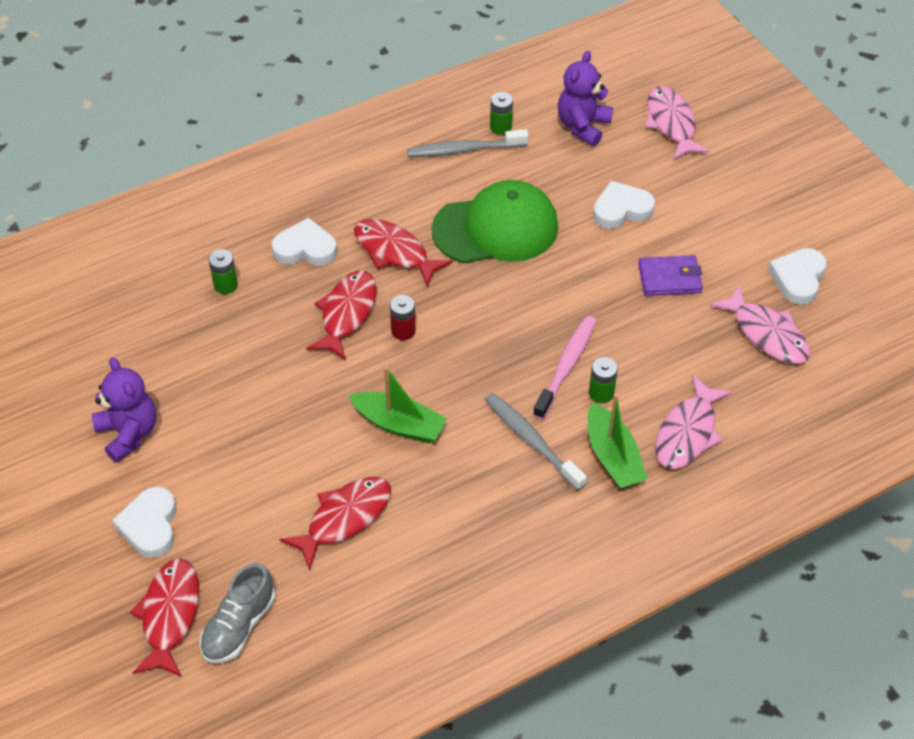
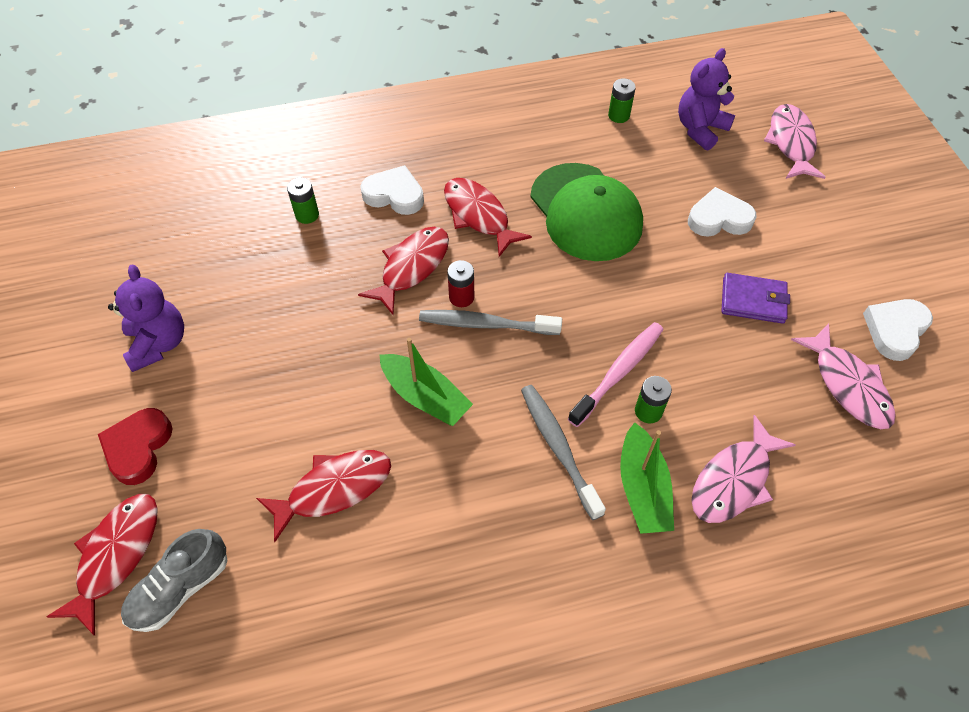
camera: 15 degrees right, 5 degrees up
(150, 525) = (138, 448): white heart -> red heart
(464, 150) = (577, 130): grey toothbrush -> grey toothbrush (486, 324)
(496, 228) = (586, 212): green cap -> green cap turned 60 degrees clockwise

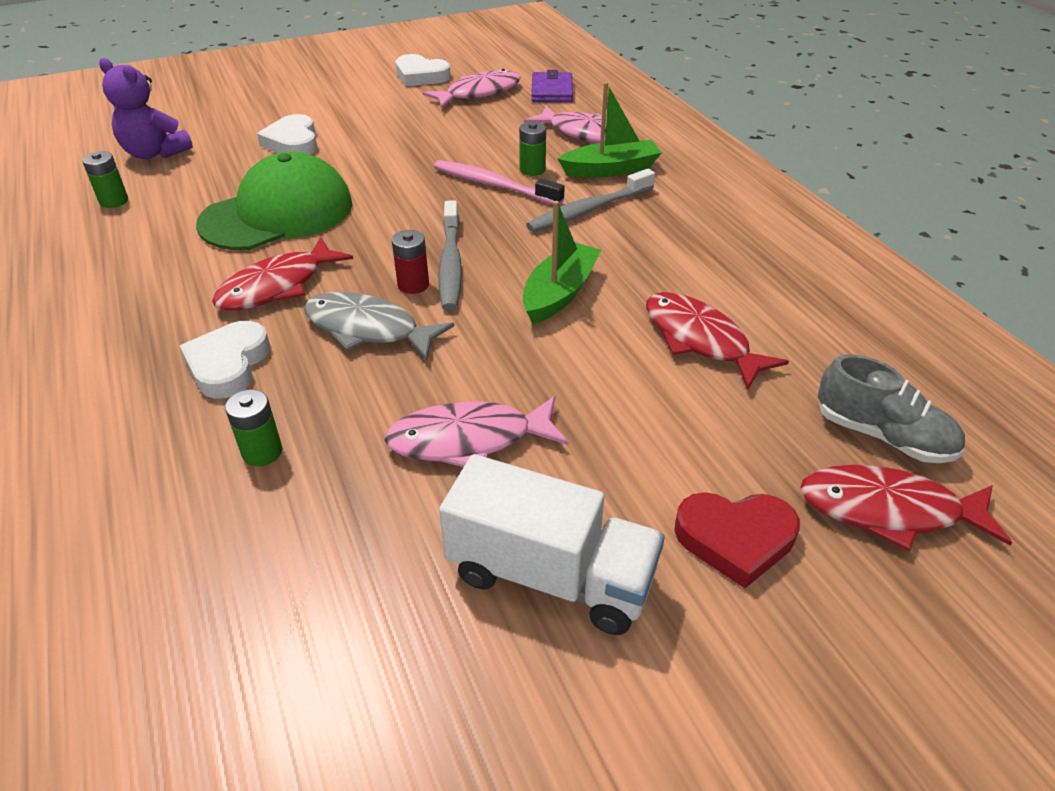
camera: 100 degrees left, 15 degrees down
(158, 343) = (550, 575): purple teddy bear -> white truck
(412, 267) = (368, 329): red fish -> grey fish
(753, 300) = (397, 127): purple wallet -> purple wallet (552, 91)
(791, 143) = (190, 109): pink fish -> pink fish (468, 440)

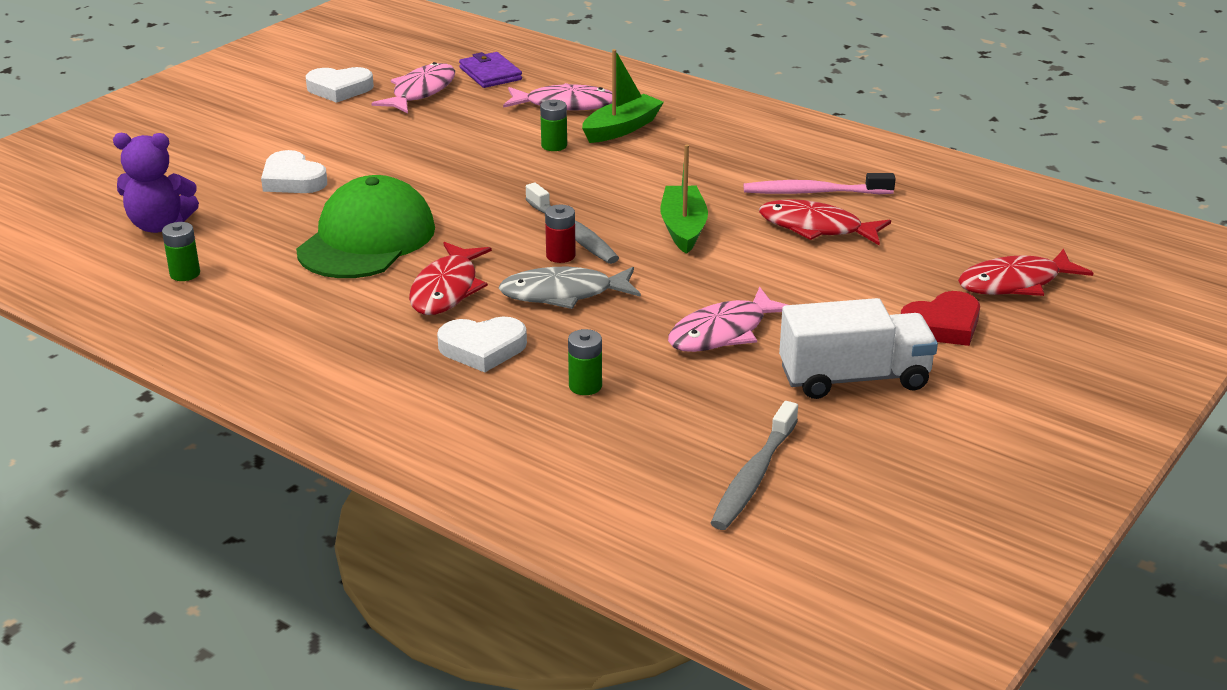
camera: 30 degrees left, 10 degrees down
(228, 364) = (482, 348): white heart -> white heart turned 75 degrees counterclockwise
(494, 185) = (536, 166): pink toothbrush -> pink toothbrush (814, 192)
(589, 210) = (639, 164): grey toothbrush -> grey toothbrush (754, 476)
(882, 435) = (980, 246): grey shoe -> none

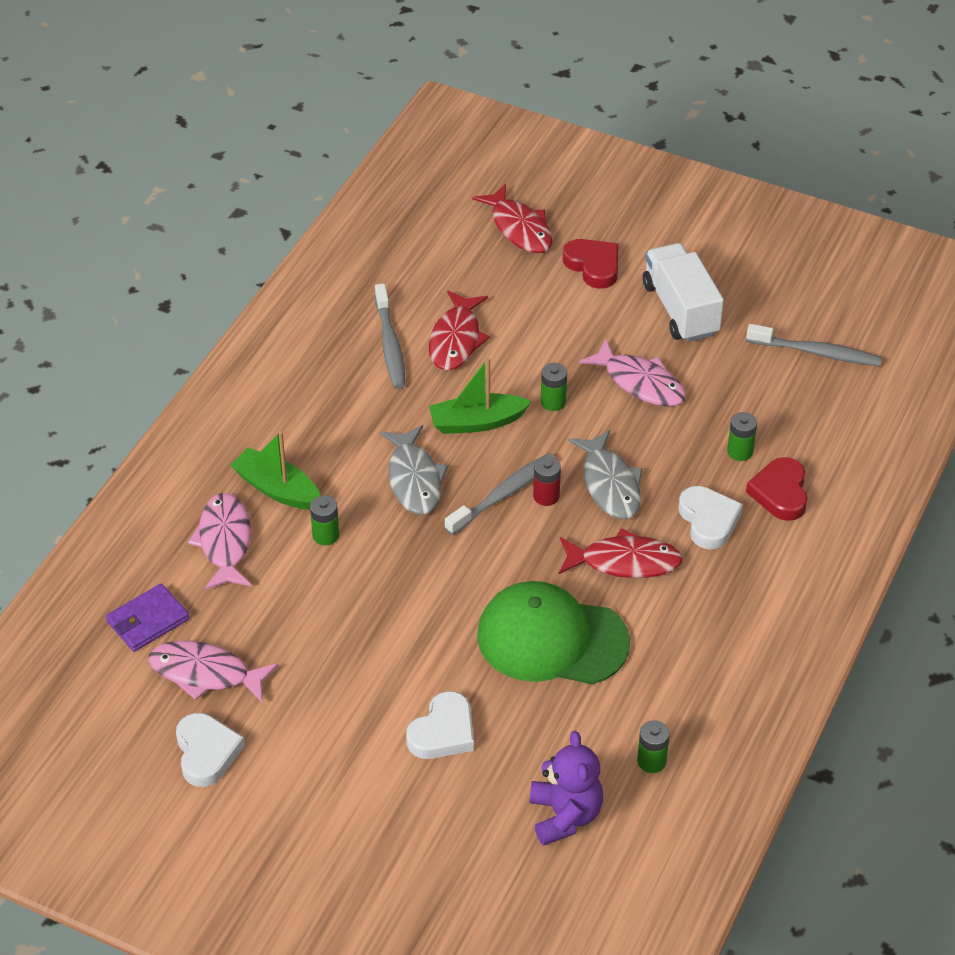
camera: 100 degrees left, 15 degrees up
(505, 405) = (780, 493): none -> red heart
(611, 190) = (414, 479): none -> grey fish
(703, 274) = (553, 402): none -> green battery
(814, 192) = (390, 344): pink toothbrush -> grey toothbrush

